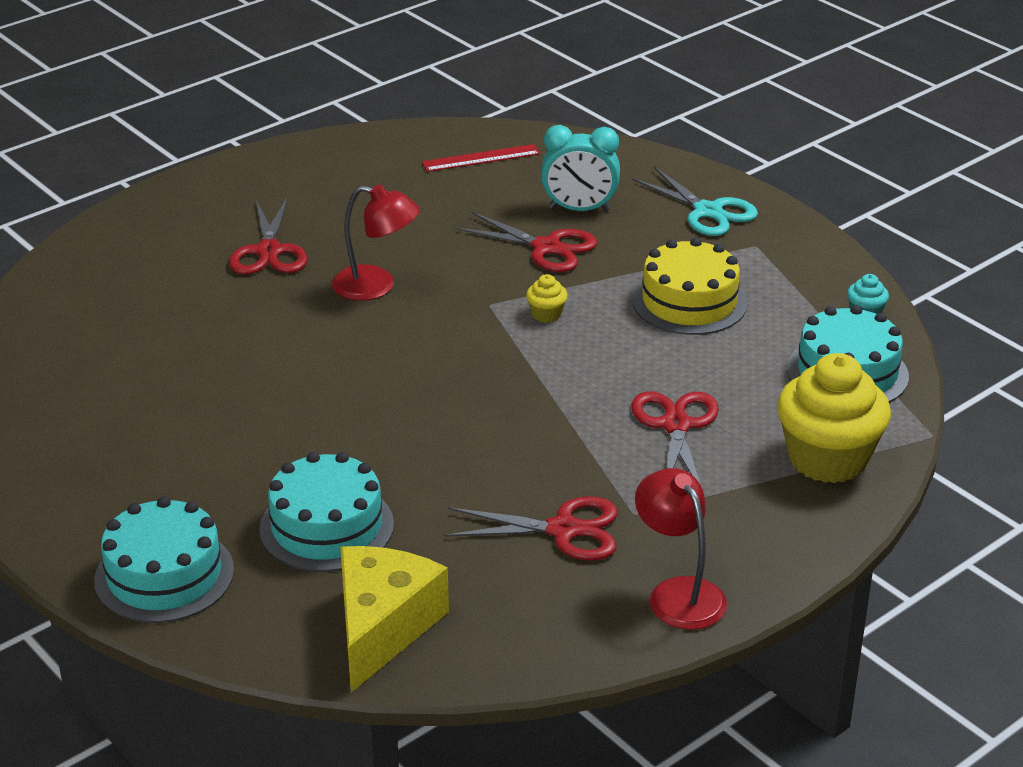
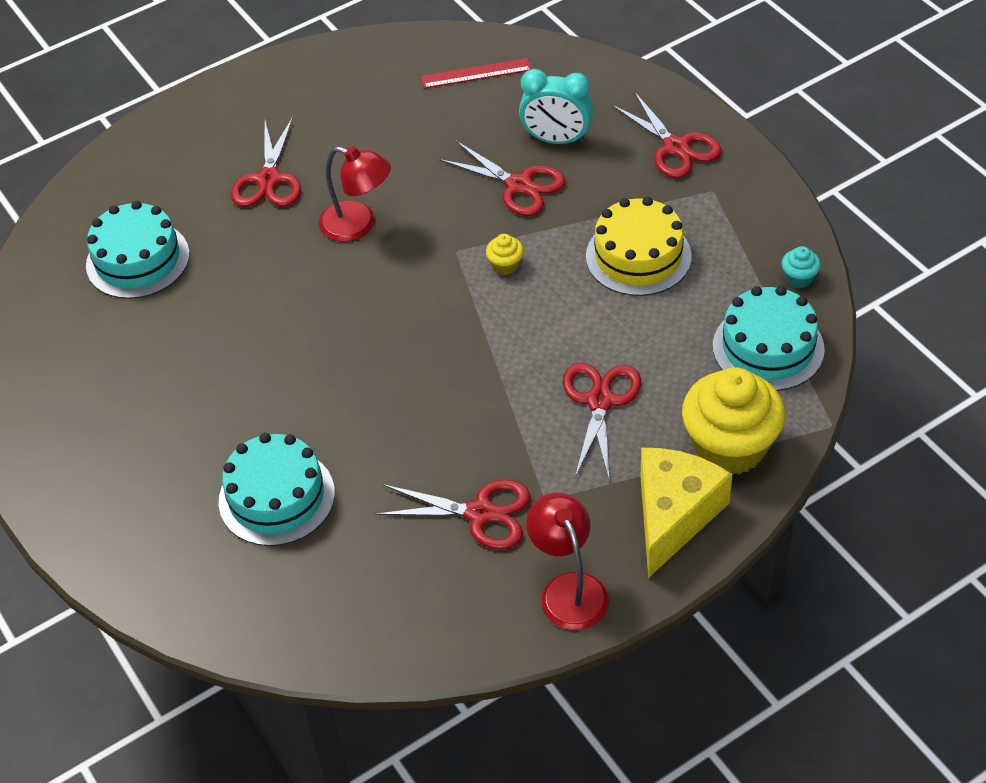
camera: 10 degrees right, 15 degrees up
(164, 575) = (133, 541): turquoise cake -> turquoise cake (137, 260)
(383, 627) = (309, 609): yellow cheese -> yellow cheese (674, 515)
(708, 211) = (675, 147): turquoise scissors -> red scissors

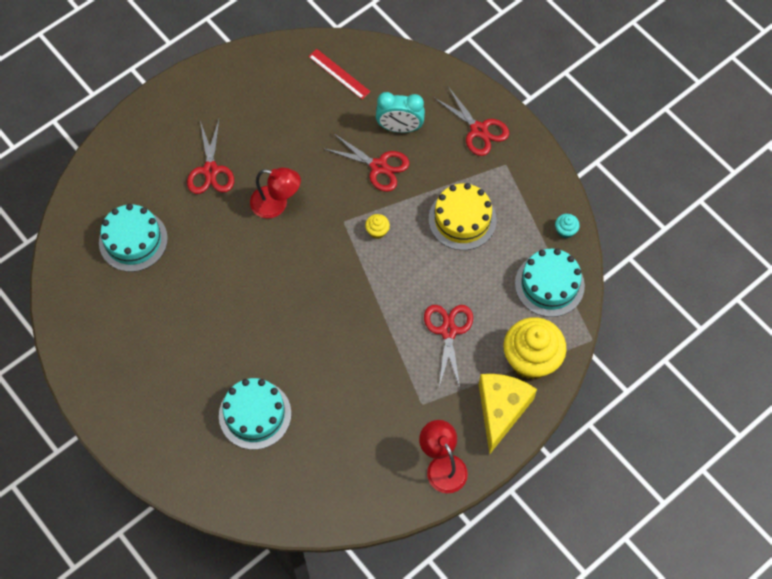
camera: 10 degrees left, 15 degrees up
(476, 73) = (339, 74): red ruler -> red ruler turned 60 degrees clockwise
(480, 513) = (383, 417): red scissors -> none

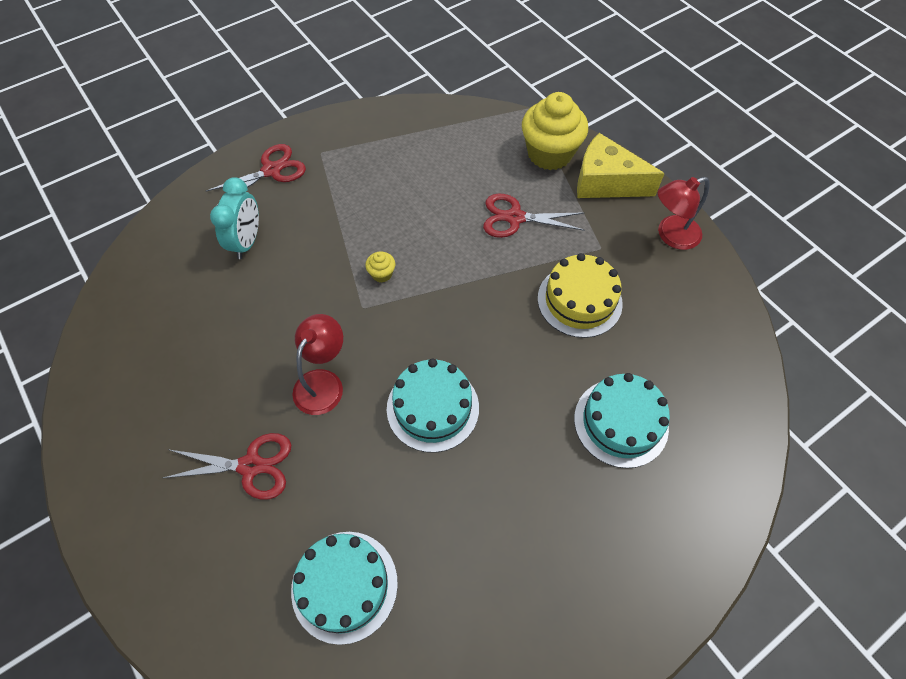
camera: 85 degrees left, 5 degrees down
(339, 74) = (148, 299): red ruler -> none
(378, 166) = (294, 266): red scissors -> none
(462, 219) = (380, 194): yellow cake -> yellow cake (579, 300)
(549, 284) = (467, 132): turquoise cake -> turquoise cake (432, 408)
(565, 231) = (408, 114): turquoise cupcake -> none

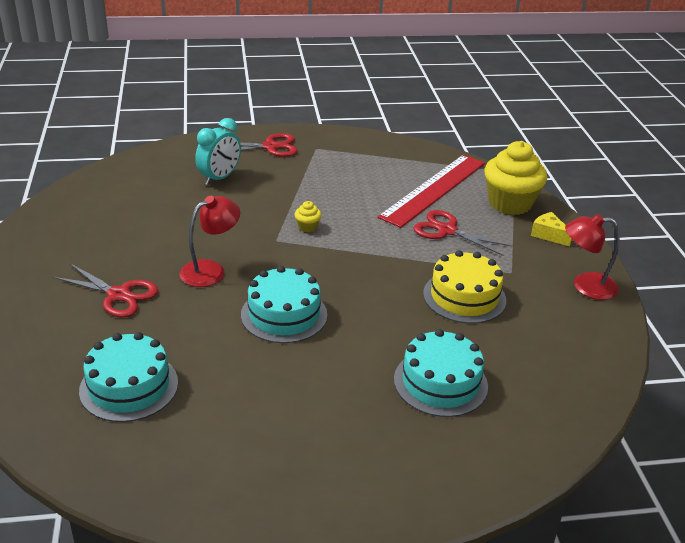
camera: 25 degrees right, 25 degrees down
(470, 164) = (434, 189): none -> red ruler
(605, 182) = (548, 235): yellow cheese -> yellow cheese, size x0.52

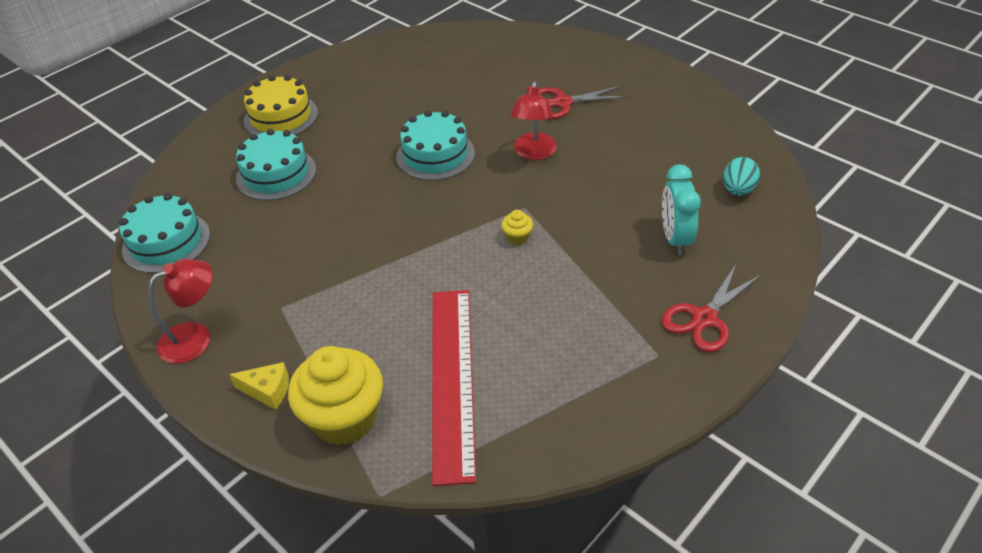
camera: 145 degrees right, 10 degrees up
(129, 386) = (469, 69): turquoise cake -> turquoise cake (166, 242)
(137, 177) = (738, 190): none -> turquoise egg
(447, 231) = (384, 321): red scissors -> none
(464, 297) = (308, 252): yellow cake -> yellow cake (281, 117)

